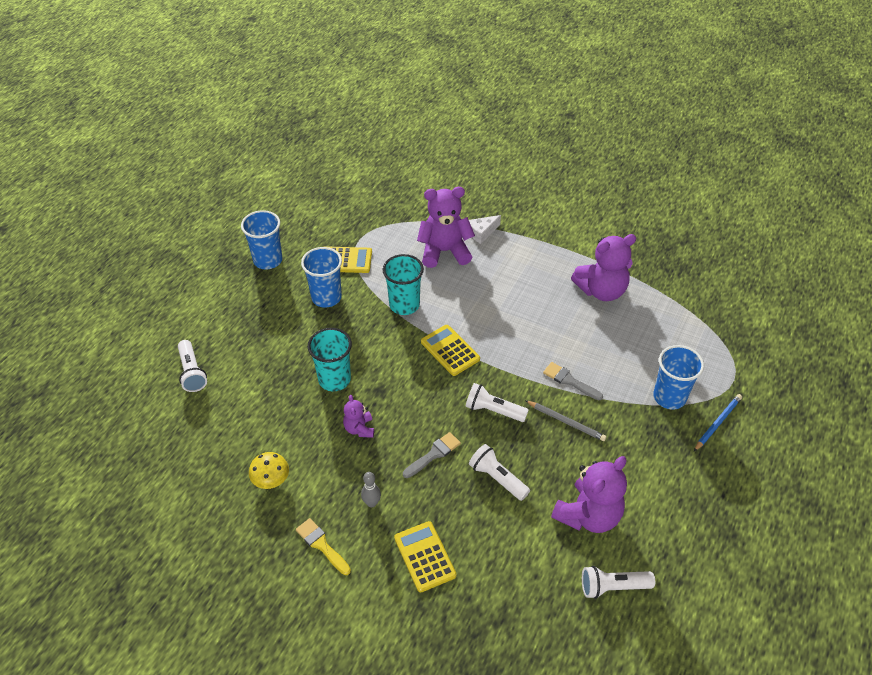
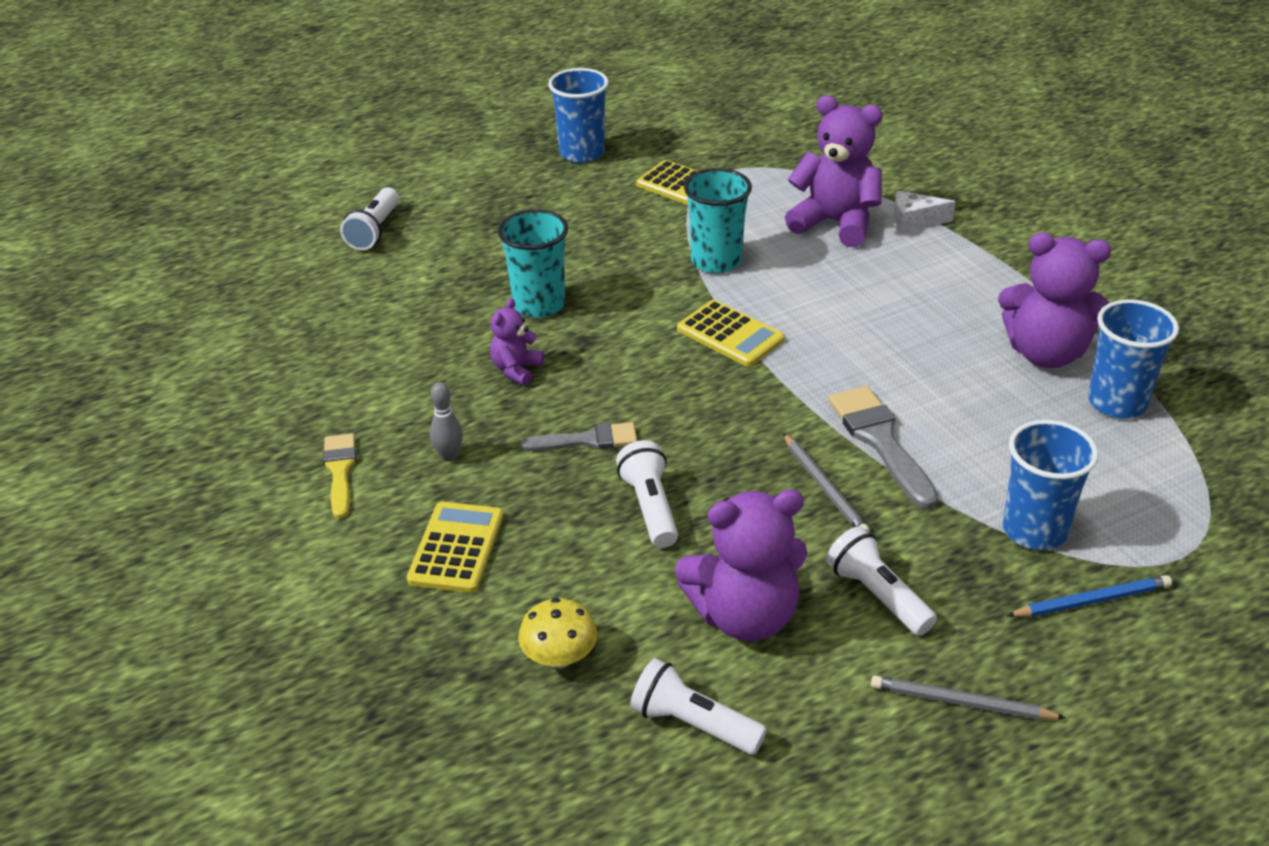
camera: 35 degrees right, 10 degrees down
(271, 480) = (352, 375): yellow mushroom -> yellow mushroom (559, 656)
(326, 297) = (617, 216): blue cup -> blue cup (1117, 402)
(450, 350) = (730, 335): yellow calculator -> yellow calculator turned 135 degrees clockwise
(493, 410) = (725, 427): white flashlight -> white flashlight (878, 596)
(569, 381) = (880, 441): grey brush -> grey brush, size x1.53
(707, 507) = (961, 703): none -> grey pencil

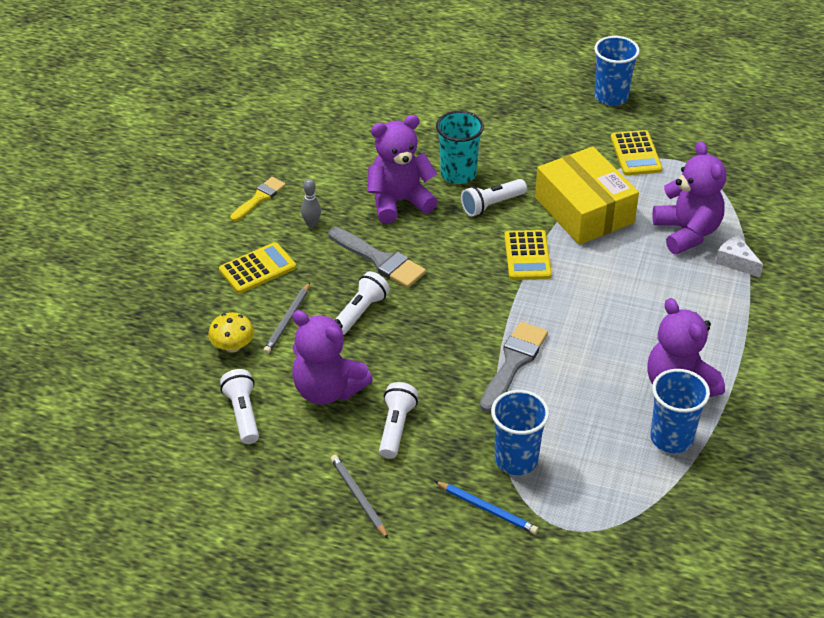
camera: 45 degrees right, 5 degrees up
(375, 231) = (438, 78): white flashlight -> white flashlight (492, 205)
(516, 369) = (399, 202): purple teddy bear -> purple teddy bear, size x1.94
(587, 440) = (380, 260): grey brush -> grey brush, size x1.53
(716, 261) = (584, 210): turquoise cup -> yellow box
(825, 487) = (451, 363): grey pencil -> grey pencil (287, 320)

